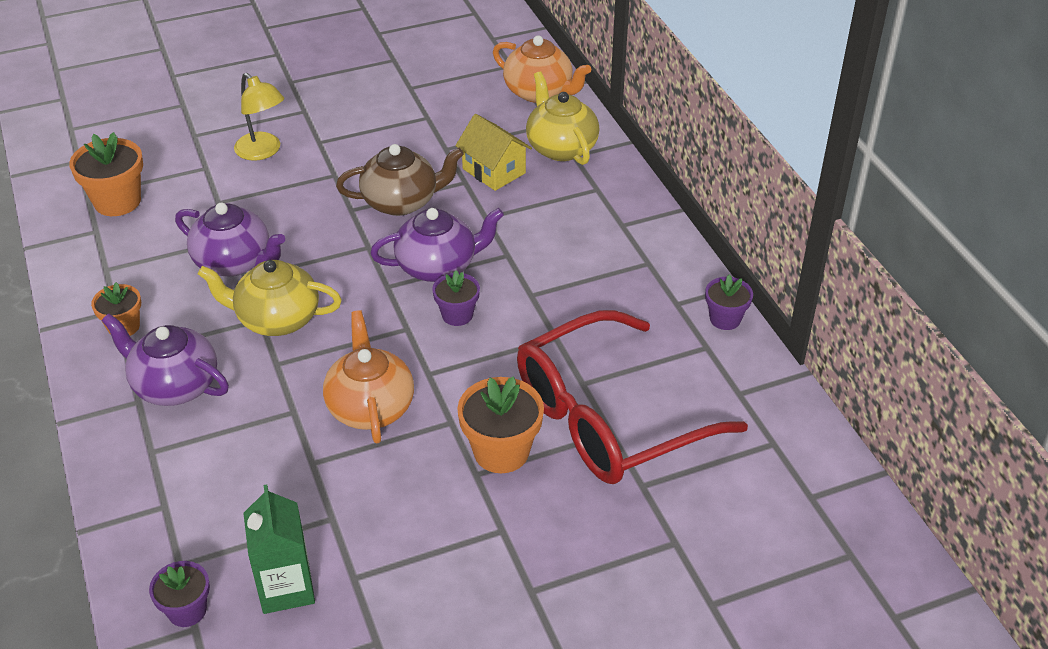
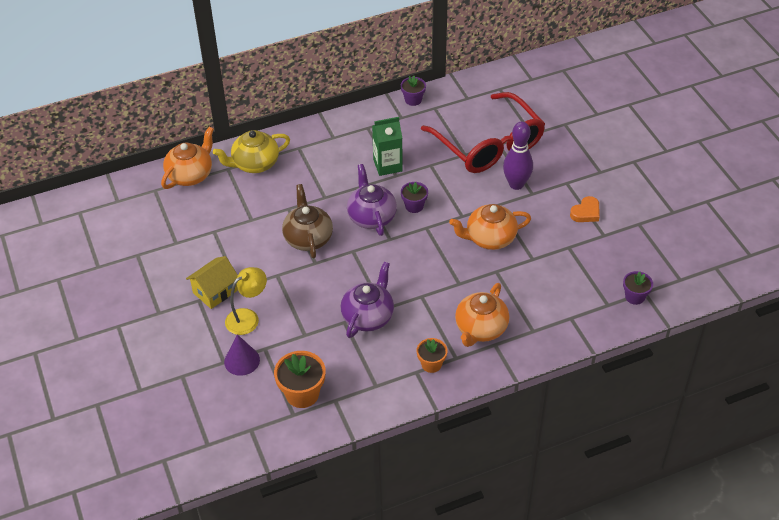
camera: 90 degrees left, 5 degrees up
(174, 385) = (480, 329): purple teapot -> orange teapot
(191, 149) = (242, 360): none -> purple cone
(276, 319) = (421, 288): yellow teapot -> none
(286, 588) = (614, 260): green carton -> green carton (387, 165)
(417, 554) = (586, 212): none -> orange heart
(494, 171) = (278, 195): yellow house -> yellow house (215, 291)
(501, 451) = (516, 184): orange flower pot -> purple bowling pin

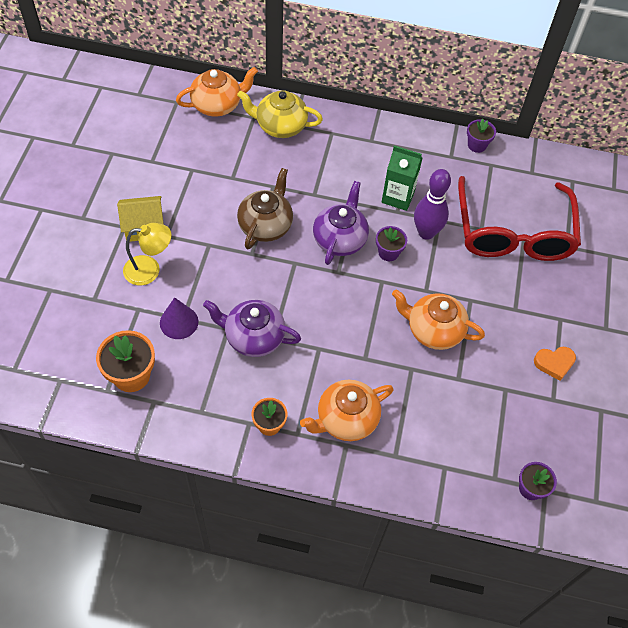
camera: 30 degrees right, 10 degrees up
(242, 360) = (109, 308): purple cone -> purple cone (179, 322)
(368, 316) = (253, 337): purple teapot -> purple teapot turned 135 degrees counterclockwise
(516, 184) = (507, 290): purple bowling pin -> purple bowling pin (426, 233)

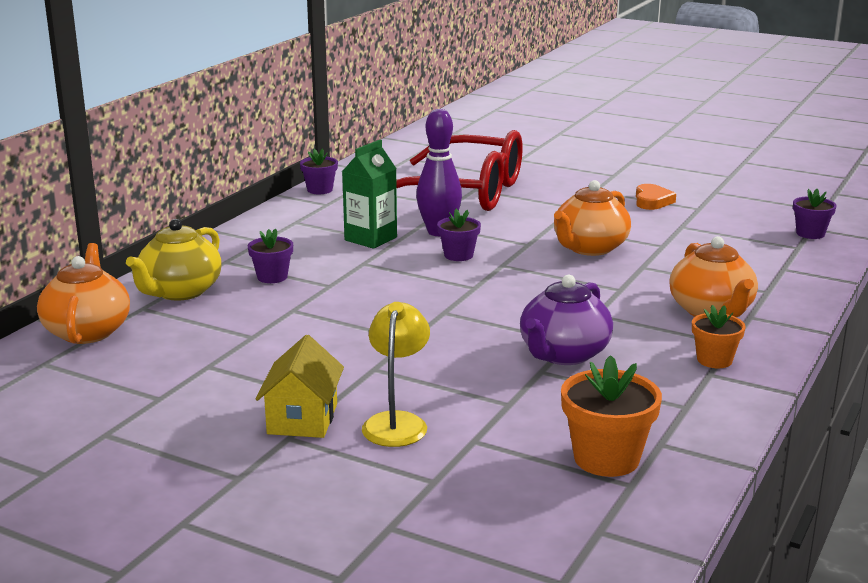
camera: 70 degrees left, 35 degrees down
(179, 322) = (514, 407): purple cone -> none
(266, 225) = (364, 323): brown teapot -> none
(316, 163) = (272, 277): none -> purple flower pot
(340, 239) = (419, 279): purple teapot -> none

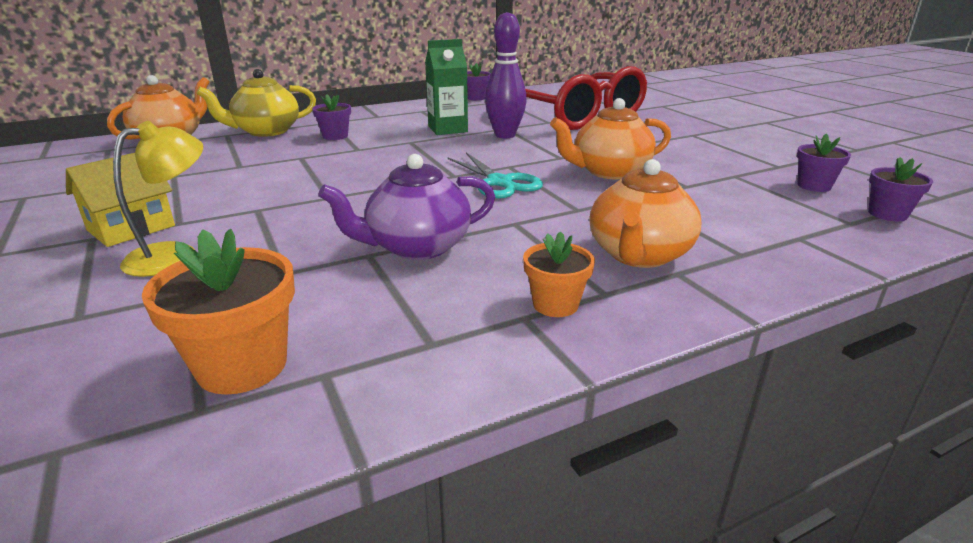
camera: 35 degrees right, 5 degrees up
(458, 255) = (488, 152): purple flower pot -> purple flower pot (814, 186)
(523, 283) = (499, 182): none -> turquoise scissors
(652, 201) = (736, 151): orange heart -> none

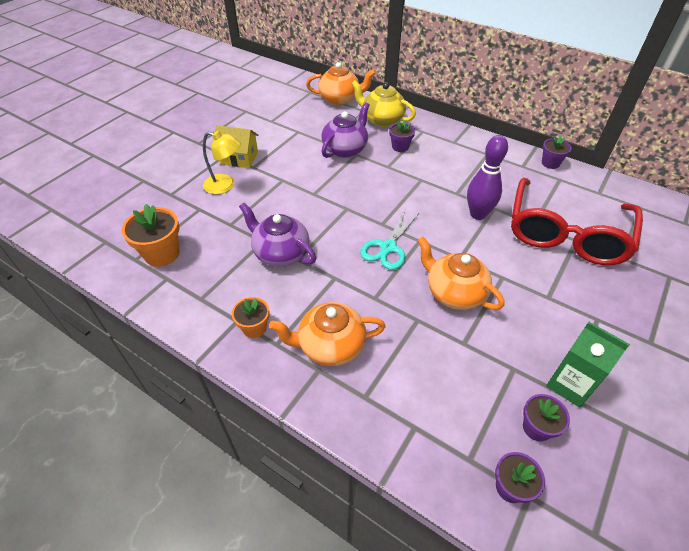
camera: 60 degrees right, 20 degrees up
(278, 160) = (345, 149): none -> purple teapot
(447, 129) = (461, 183): green carton -> green carton (570, 384)

